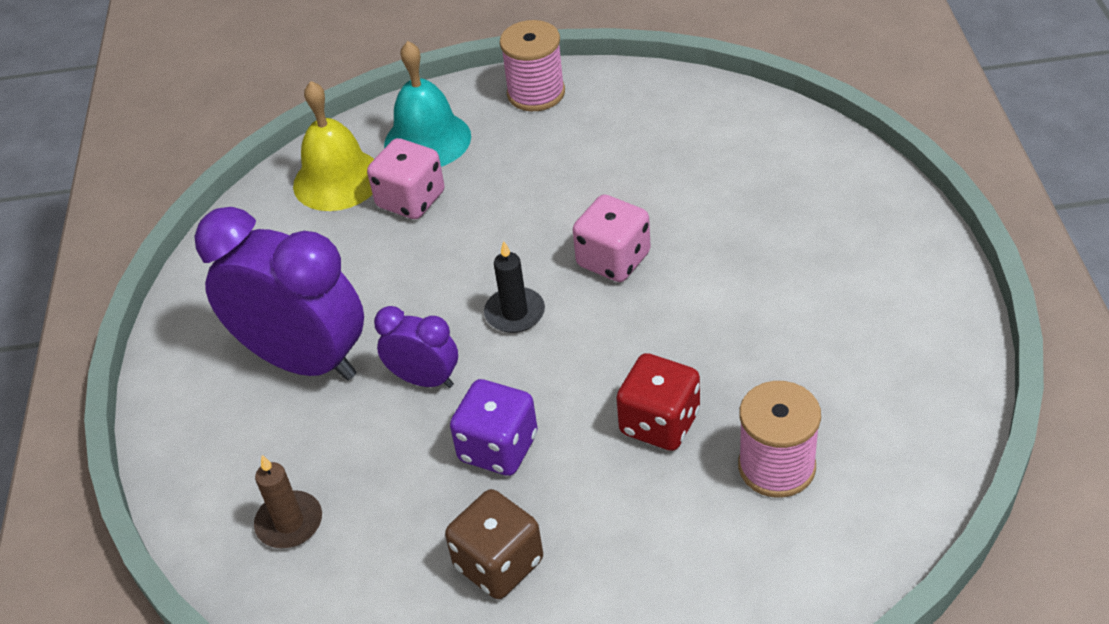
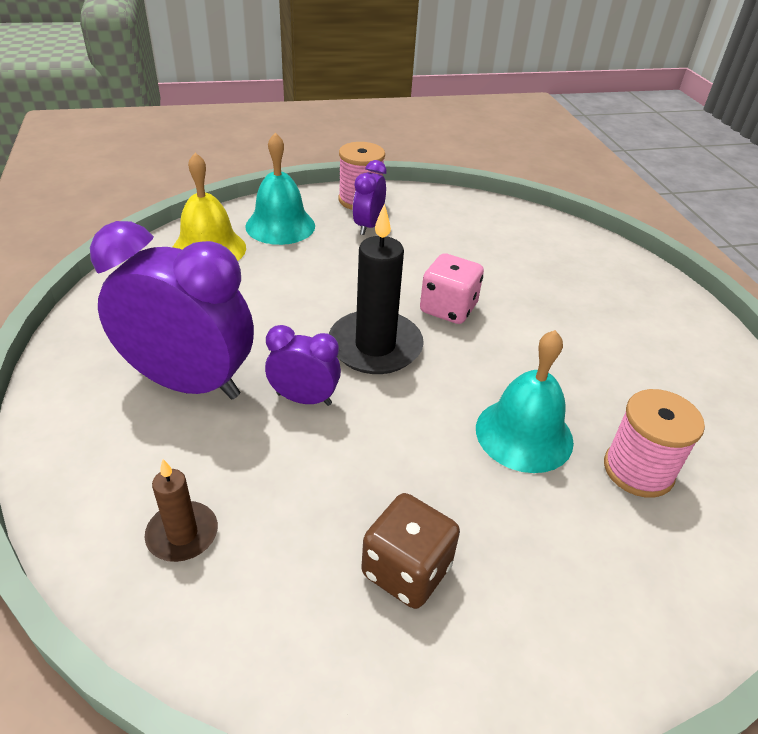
camera: 15 degrees left, 5 degrees down
(411, 200) = (272, 264): pink dice -> none
(498, 448) = (383, 457): purple dice -> none
(515, 313) = (375, 346): black candle -> black candle, size x1.81
(539, 136) = (368, 226): none -> purple clock
(659, 423) = (524, 434): red dice -> turquoise bell

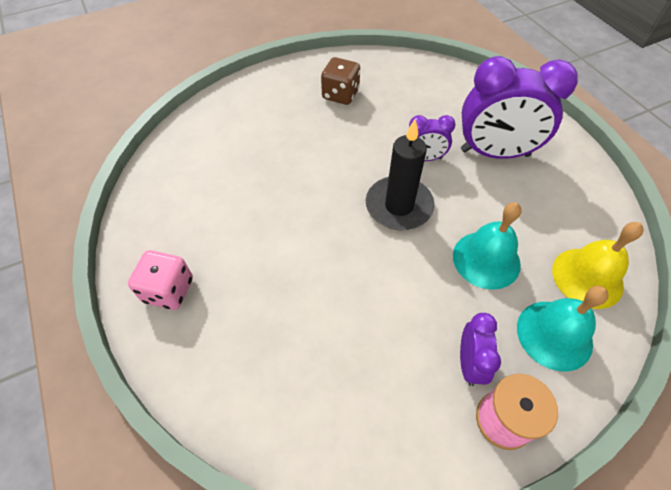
camera: 170 degrees right, 15 degrees up
(182, 534) = (439, 88): brown candle -> none
(448, 309) = (356, 257): pink dice -> pink dice (169, 290)
(524, 434) = (291, 165): turquoise bell -> turquoise bell (486, 259)
(638, 470) = (227, 158): pink spool -> none

